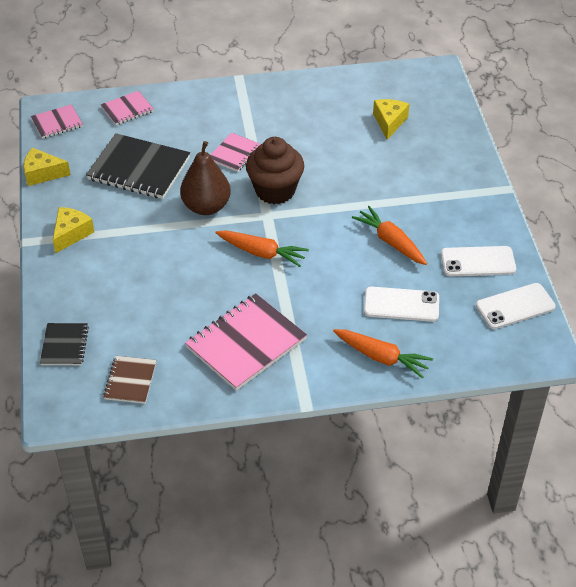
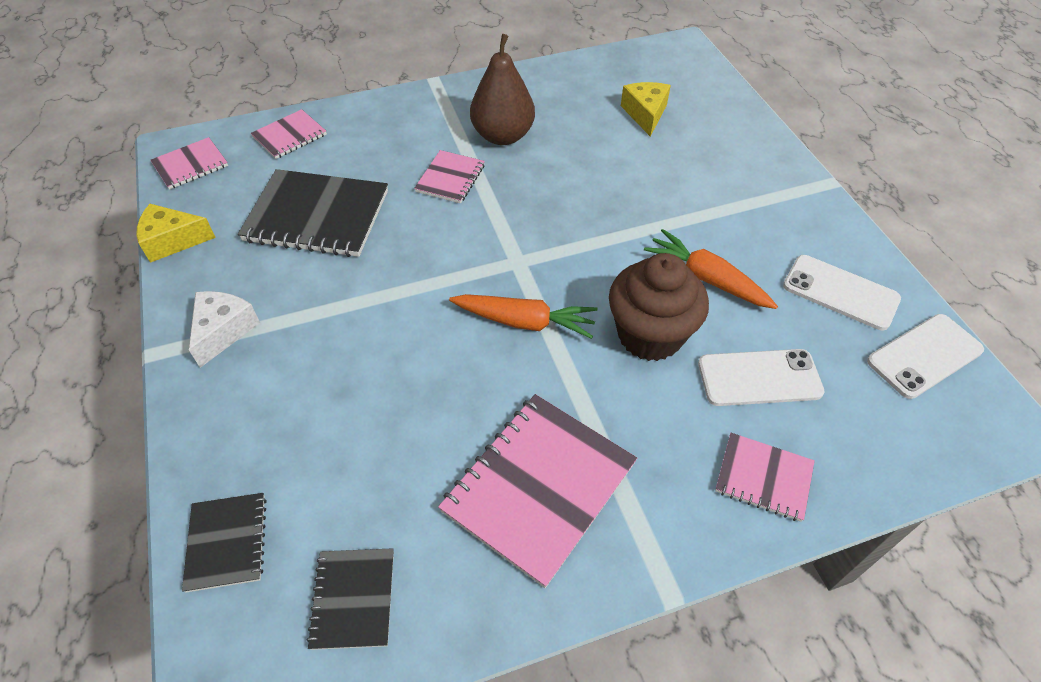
camera: 10 degrees left, 5 degrees up
(71, 234) = (223, 331): yellow cheese -> white cheese
(130, 381) = (353, 599): brown notebook -> black notebook
(206, 207) = (426, 260): brown pear -> brown pear (503, 136)
(275, 190) = (520, 224): brown cupcake -> brown cupcake (650, 335)
(381, 357) = (763, 478): orange carrot -> pink notebook
(478, 262) = (840, 292): white phone -> white phone turned 45 degrees clockwise

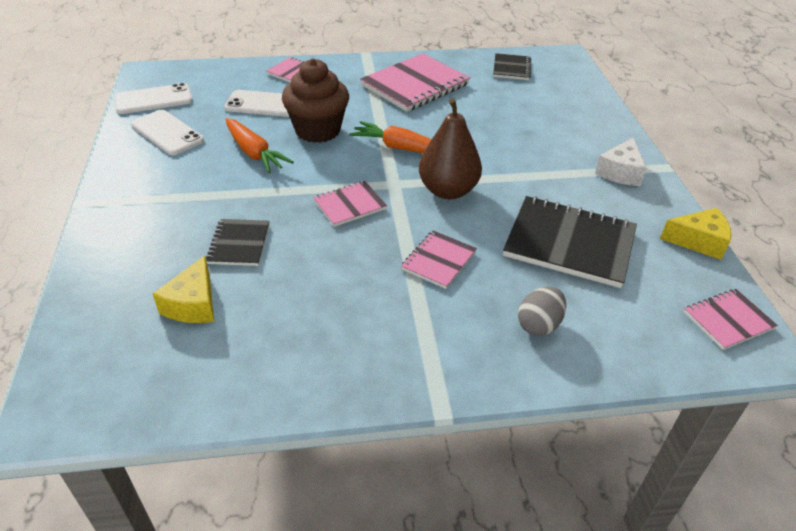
camera: 170 degrees left, 10 degrees down
(227, 542) = (578, 89): black notebook -> black notebook (239, 244)
(289, 136) = (626, 343): pink notebook -> pink notebook (350, 205)
(360, 139) = (539, 325): none -> grey egg
(503, 136) = (371, 302): brown pear -> brown pear (448, 190)

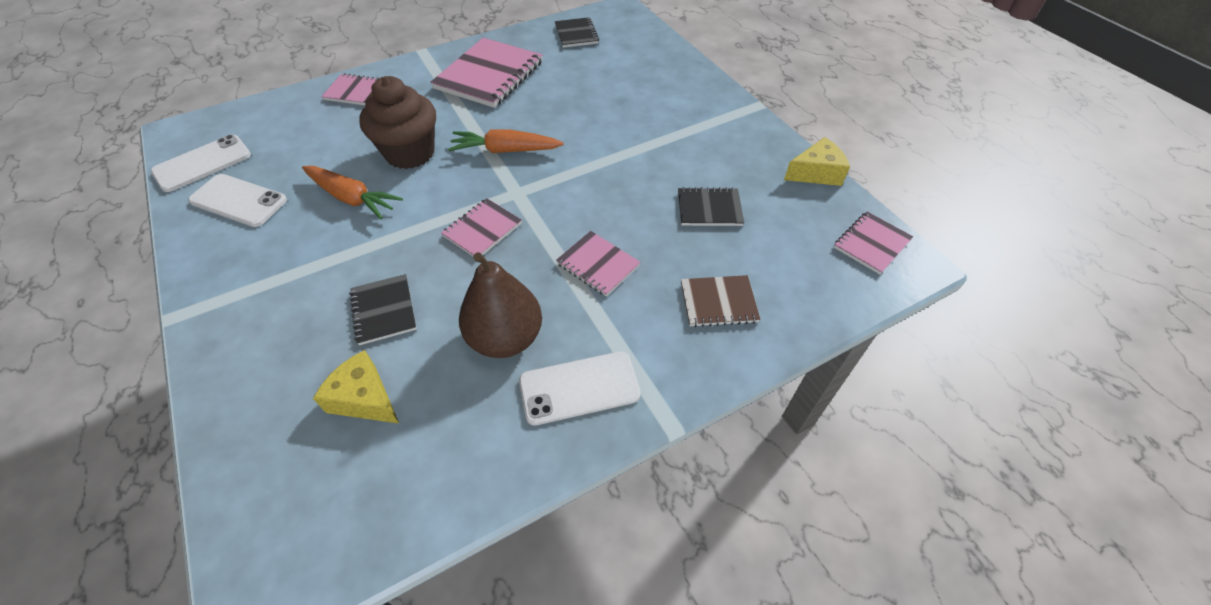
camera: 20 degrees left, 10 degrees up
(193, 304) = (364, 398): yellow cheese -> yellow cheese turned 135 degrees clockwise
(264, 104) = (336, 137): white phone -> white phone (579, 388)
(439, 261) = (598, 264): pink notebook -> pink notebook turned 60 degrees counterclockwise
(448, 190) = (573, 185): brown pear -> brown pear (505, 338)
(539, 325) = (718, 302): grey egg -> brown notebook
(569, 244) = (709, 209): black notebook -> black notebook, size x0.54
(620, 172) = (722, 121): white cheese -> none

